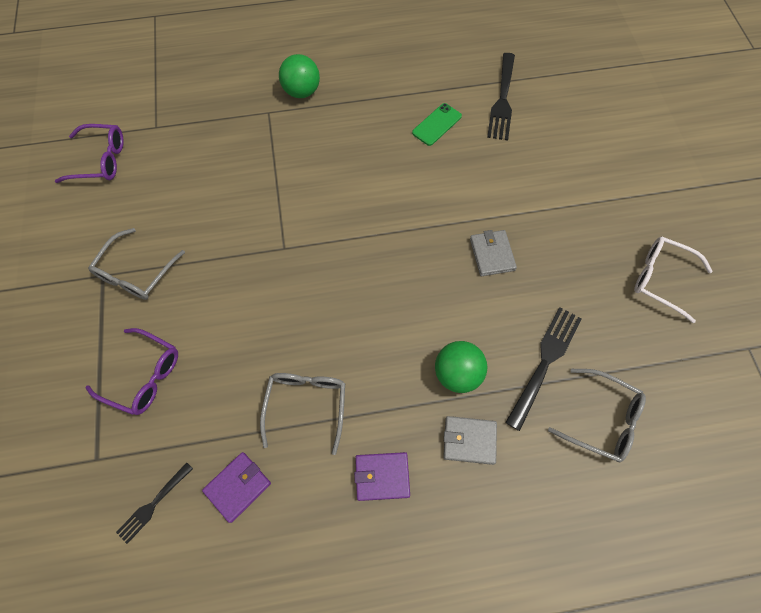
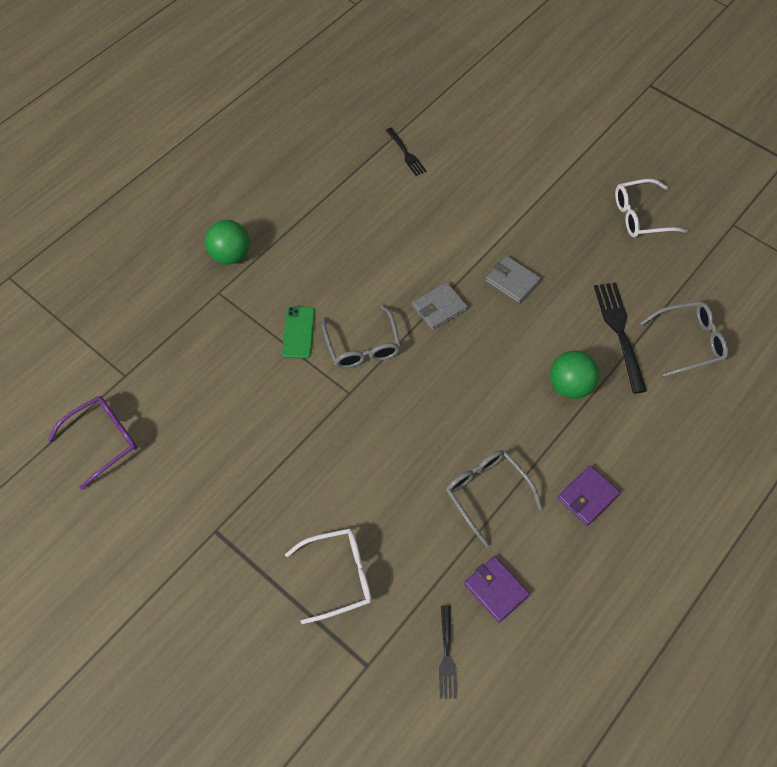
camera: 40 degrees left, 5 degrees down
(136, 272) = (243, 505): grey glasses -> grey glasses (362, 346)
(143, 376) = (338, 576): purple glasses -> white glasses
(238, 487) = (496, 589): purple wallet -> purple wallet turned 45 degrees counterclockwise
(437, 124) = (374, 208): green phone -> green phone (298, 332)
(469, 440) = (620, 424): grey wallet -> grey wallet (439, 308)
(502, 99) = (405, 153): black fork -> black fork, size x0.59

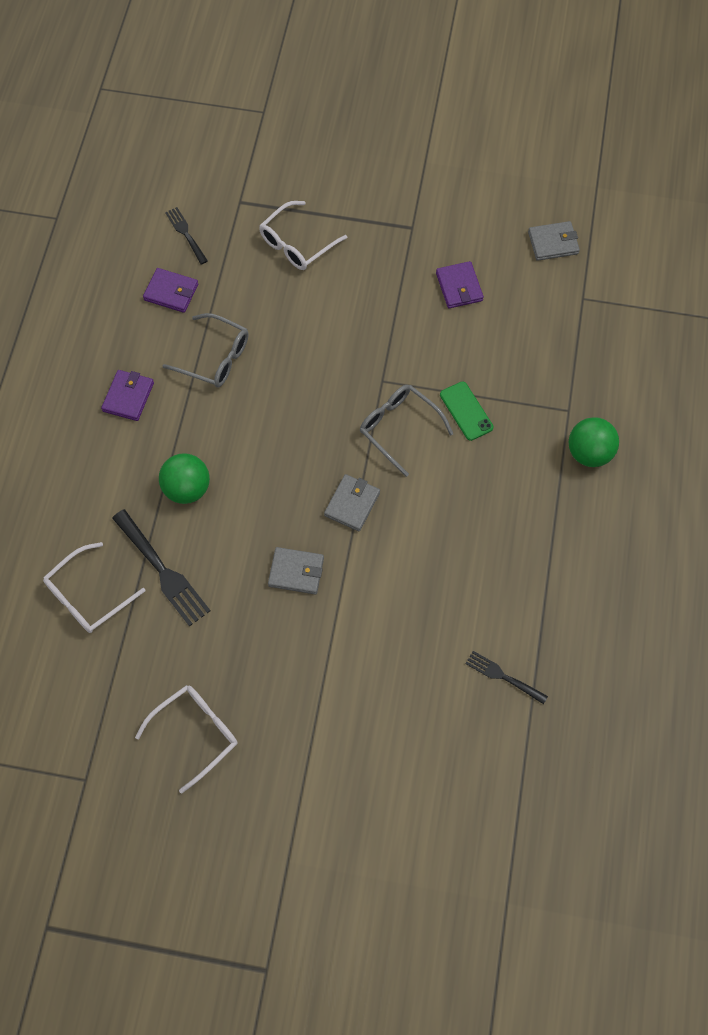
camera: 150 degrees right, 5 degrees up
(103, 440) = (553, 243): purple glasses -> grey wallet
(220, 443) = (459, 287): none -> purple wallet
(688, 342) = (88, 595): grey glasses -> white glasses

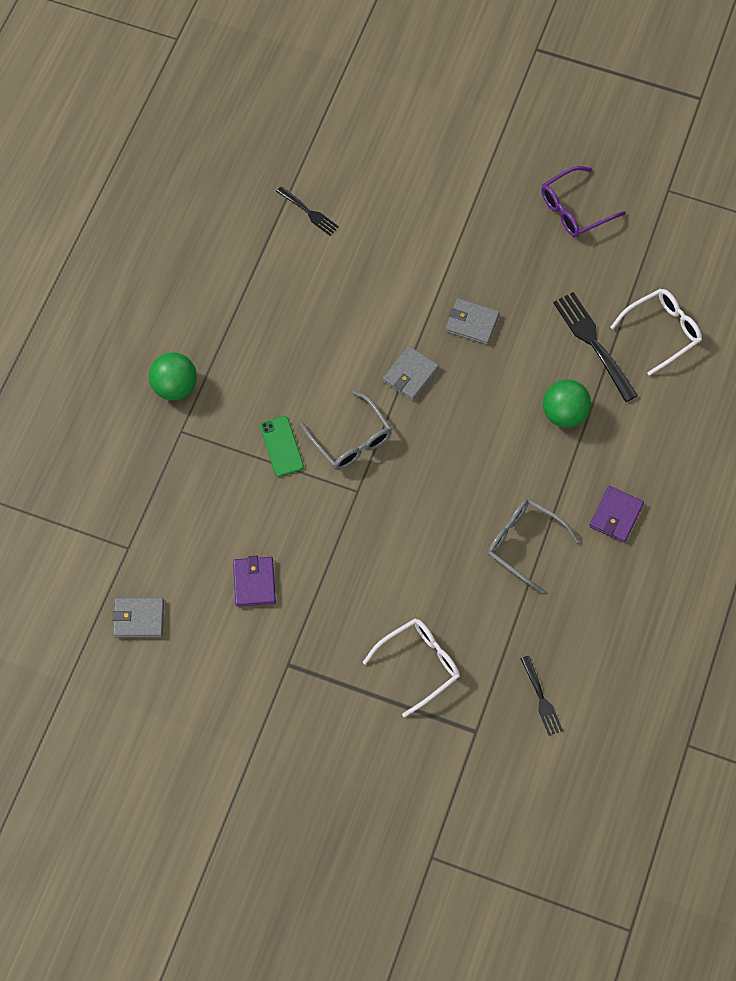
camera: 170 degrees left, 0 degrees up
(171, 292) = (563, 627): purple wallet -> none
(195, 734) = (575, 209): white glasses -> purple glasses

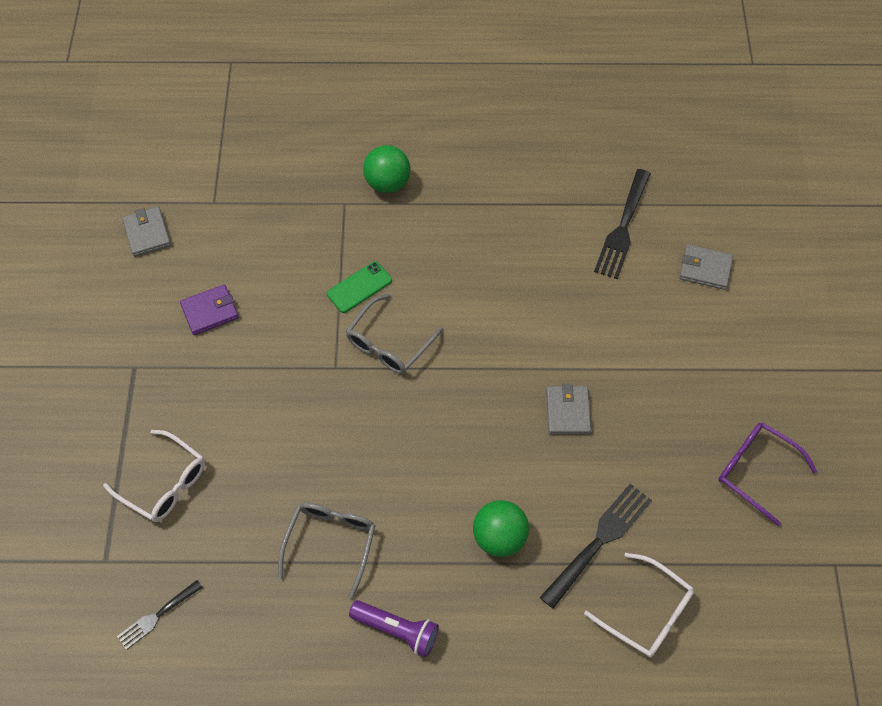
camera: 70 degrees right, 5 degrees down
(308, 212) = (623, 227): black fork -> black fork, size x1.70
(410, 375) = (482, 373): grey wallet -> grey wallet (705, 269)
(616, 515) = (397, 630): purple wallet -> purple flashlight

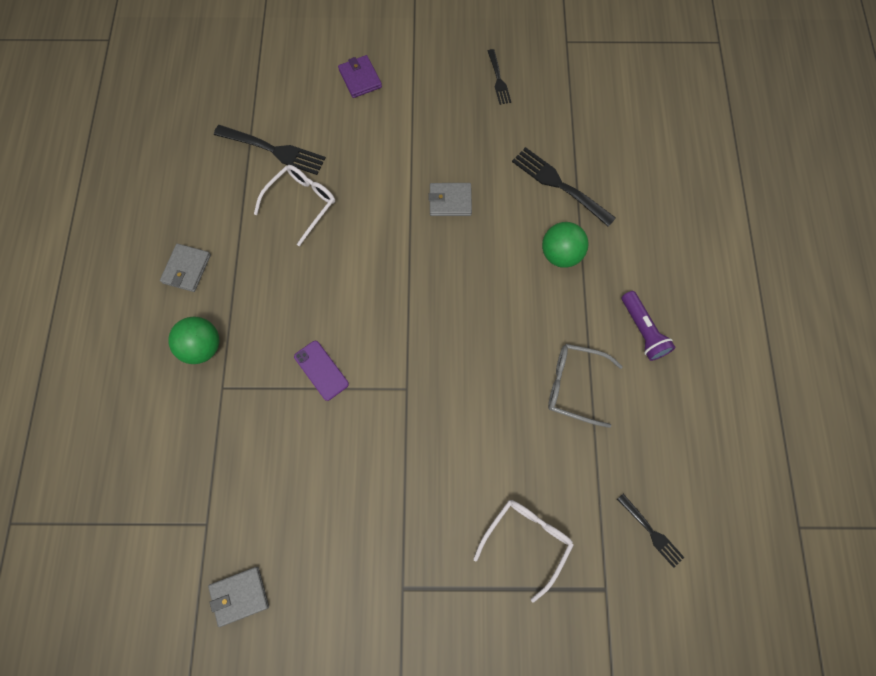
camera: 90 degrees left, 10 degrees up
(210, 311) = (341, 515): purple wallet -> purple wallet (360, 78)
(359, 287) = (321, 370): green phone -> purple phone
(389, 343) = (382, 341): grey glasses -> none
(397, 630) = (642, 331): purple flashlight -> purple flashlight turned 135 degrees clockwise
(646, 612) = (611, 157): white glasses -> white glasses (301, 204)
(705, 269) = (320, 94): grey wallet -> grey wallet (186, 269)
(756, 471) = (498, 79): purple glasses -> black fork

